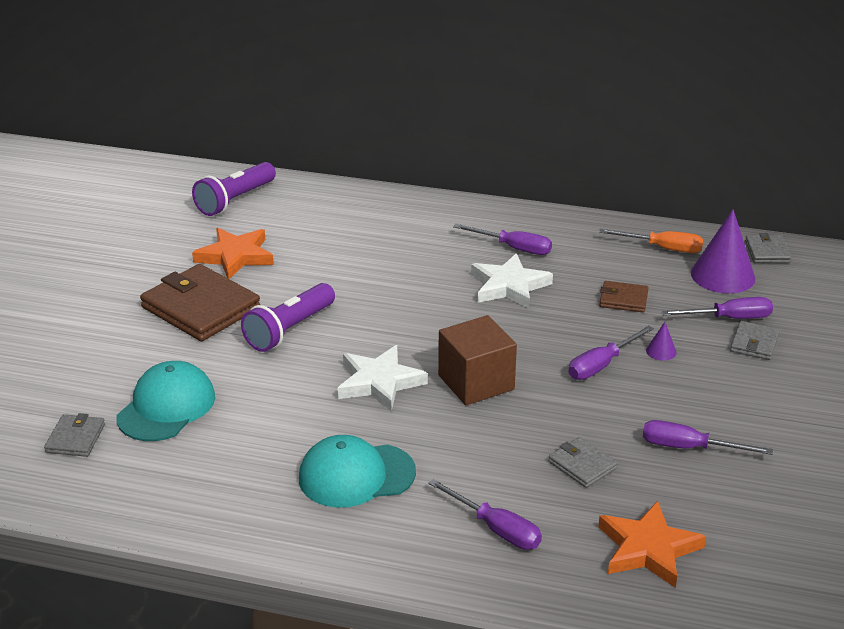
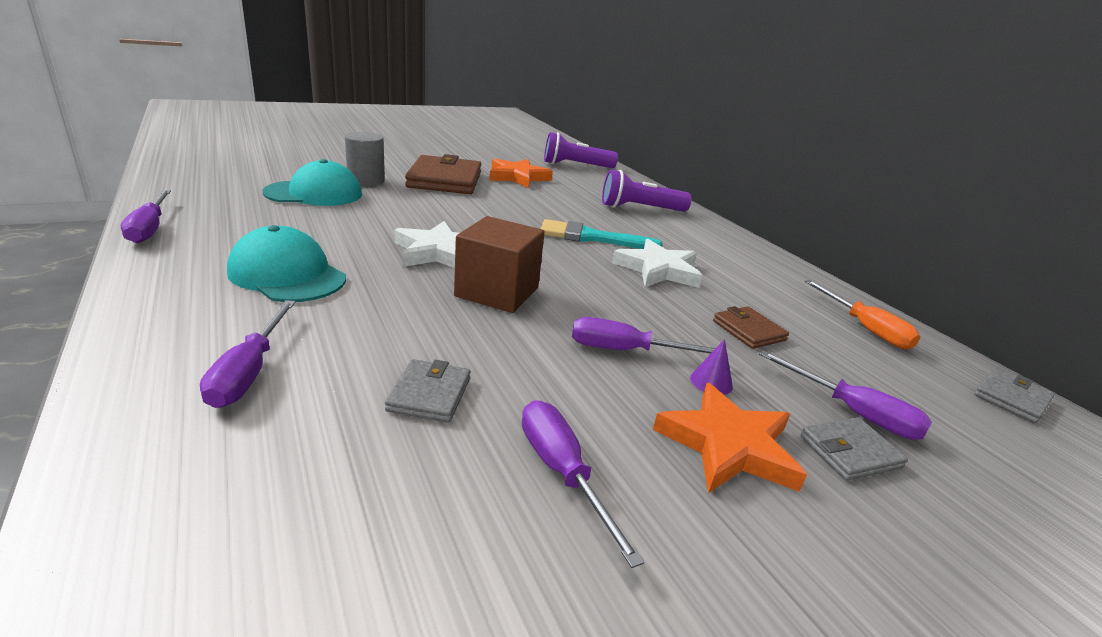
camera: 45 degrees right, 5 degrees down
(75, 438) = (248, 178): grey wallet -> none
(154, 360) = (366, 180): none -> grey cylinder
(289, 330) = (460, 208): purple flashlight -> purple flashlight (639, 209)
(422, 287) = (591, 237): none -> turquoise brush
(513, 248) = (710, 258): purple screwdriver -> purple screwdriver (149, 228)
(648, 549) = (284, 517): orange star -> orange star (728, 445)
(723, 275) = (908, 380): purple cone -> none

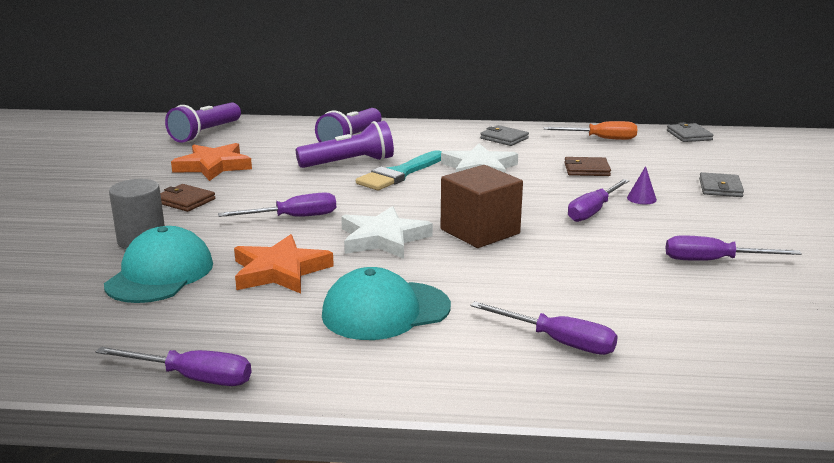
camera: 55 degrees left, 5 degrees down
(429, 394) = (618, 282): grey wallet -> grey wallet (504, 138)
(445, 180) = (185, 201): brown wallet -> brown wallet, size x0.49
(588, 216) = (349, 163): none -> purple flashlight
(728, 445) = (704, 213): orange star -> orange star (280, 271)
(853, 412) = (687, 174): purple screwdriver -> purple screwdriver (293, 217)

